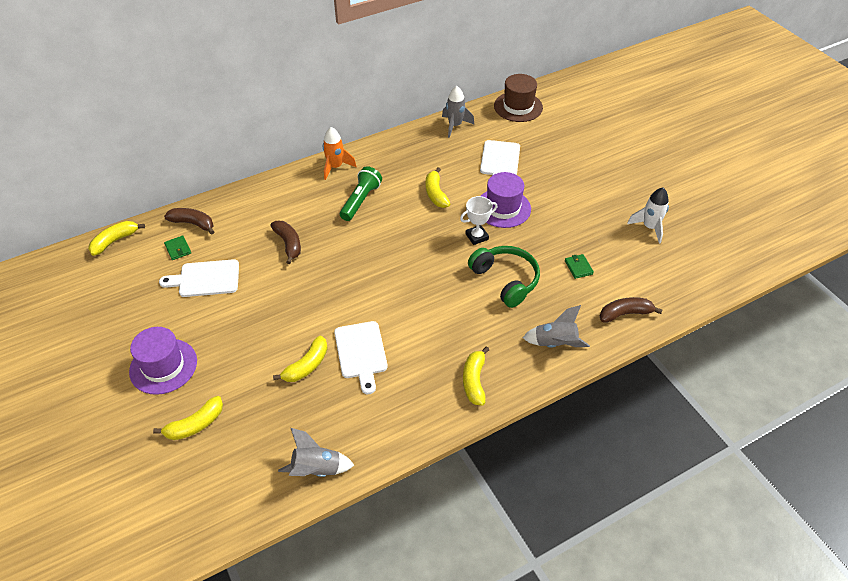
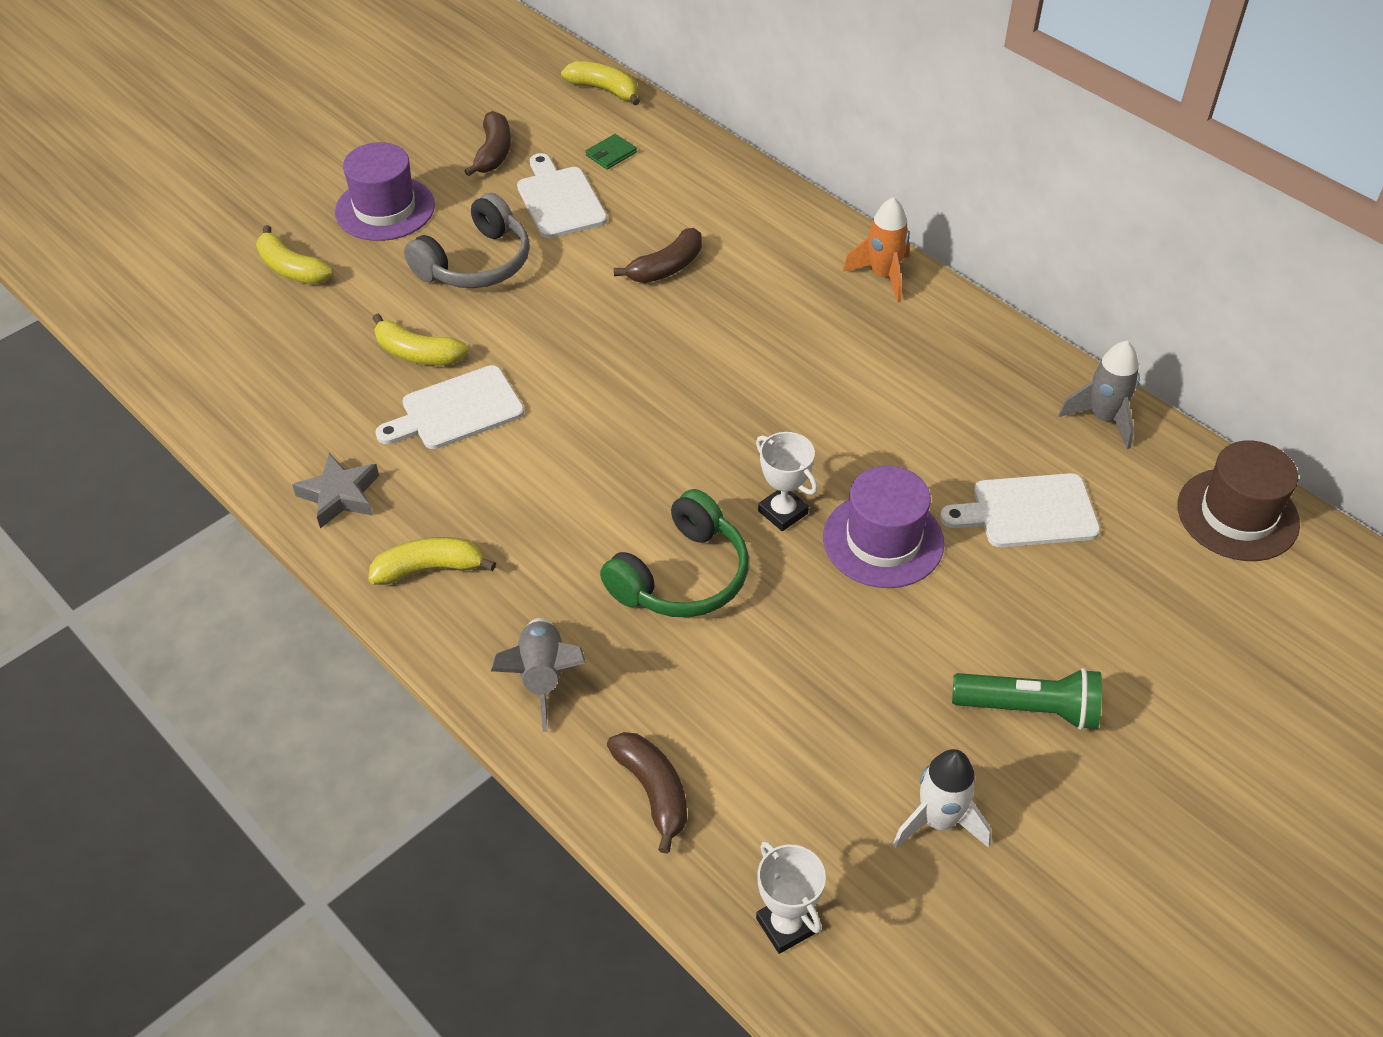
camera: 75 degrees right, 0 degrees up
(193, 224) = (670, 153): brown banana -> brown banana (493, 153)
(241, 326) = (476, 263): none -> grey headphones
(316, 469) = (232, 411): grey rocket -> none
(360, 200) = (809, 329): green flashlight -> green flashlight (1029, 709)
(408, 417) = (340, 495): none -> grey star
(435, 194) = (877, 428): yellow banana -> none
(578, 267) = (759, 693): green wallet -> none
(693, 284) = (785, 925): none -> white trophy

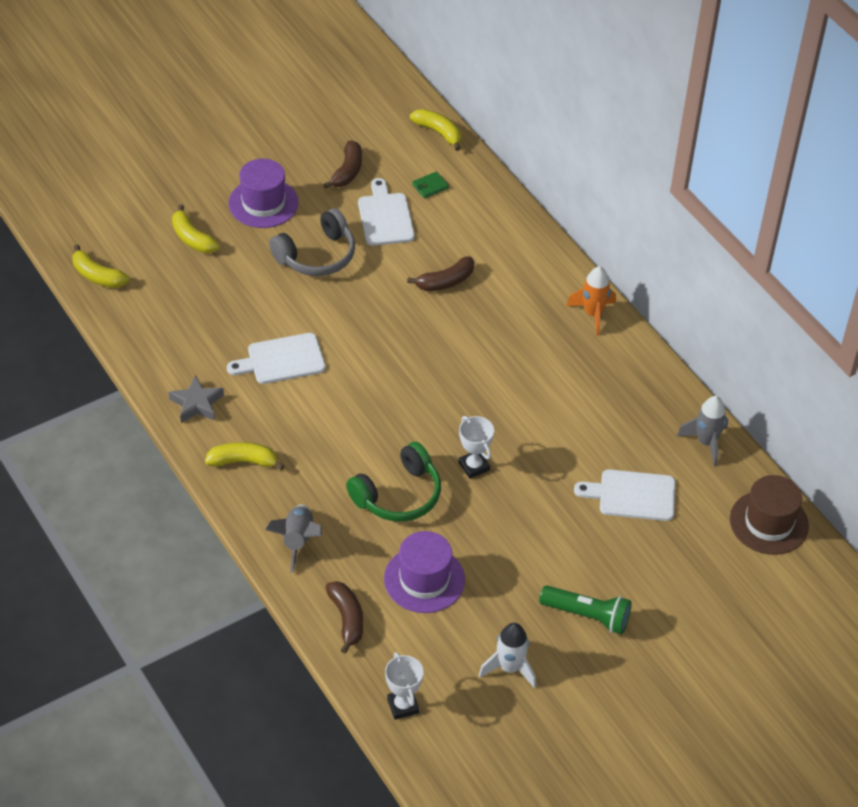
camera: 10 degrees right, 0 degrees up
(417, 353) = (264, 315): yellow banana -> yellow banana (97, 276)
(883, 540) = (532, 496): purple hat -> purple hat (424, 579)

